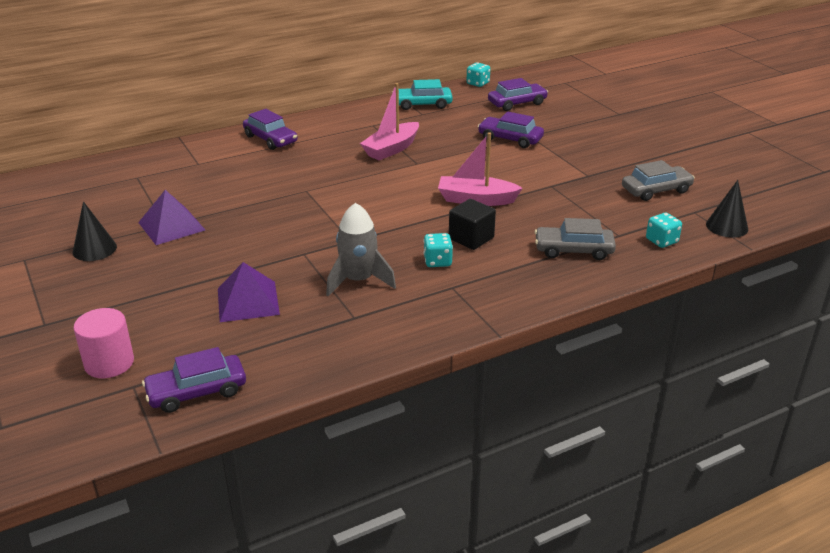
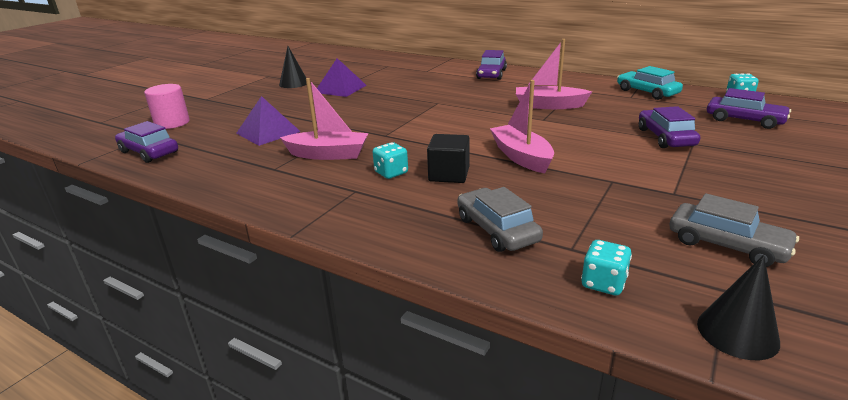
camera: 60 degrees right, 5 degrees down
(358, 280) = (328, 154): grey rocket -> pink boat

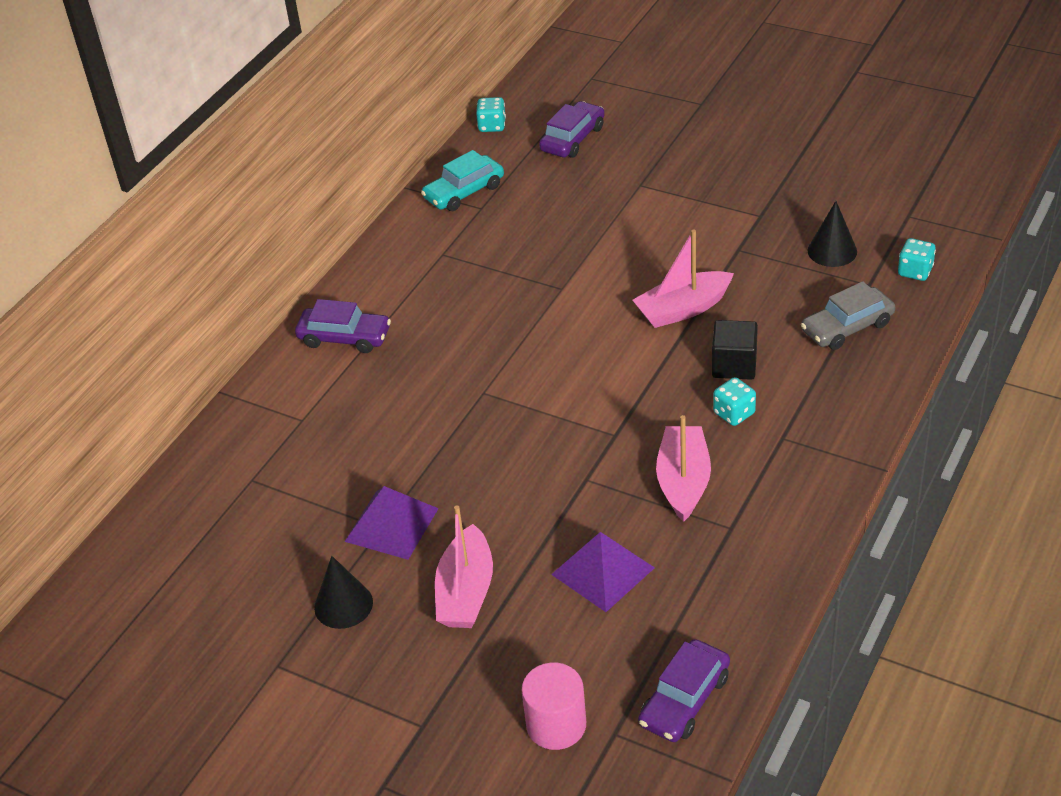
camera: 90 degrees left, 15 degrees up
(548, 105) = (508, 281): pink boat -> pink boat (466, 592)
(665, 137) = (624, 200): purple car -> none
(726, 245) = (846, 203): grey car -> none
(737, 332) = (954, 220): black cone -> black cone (832, 251)

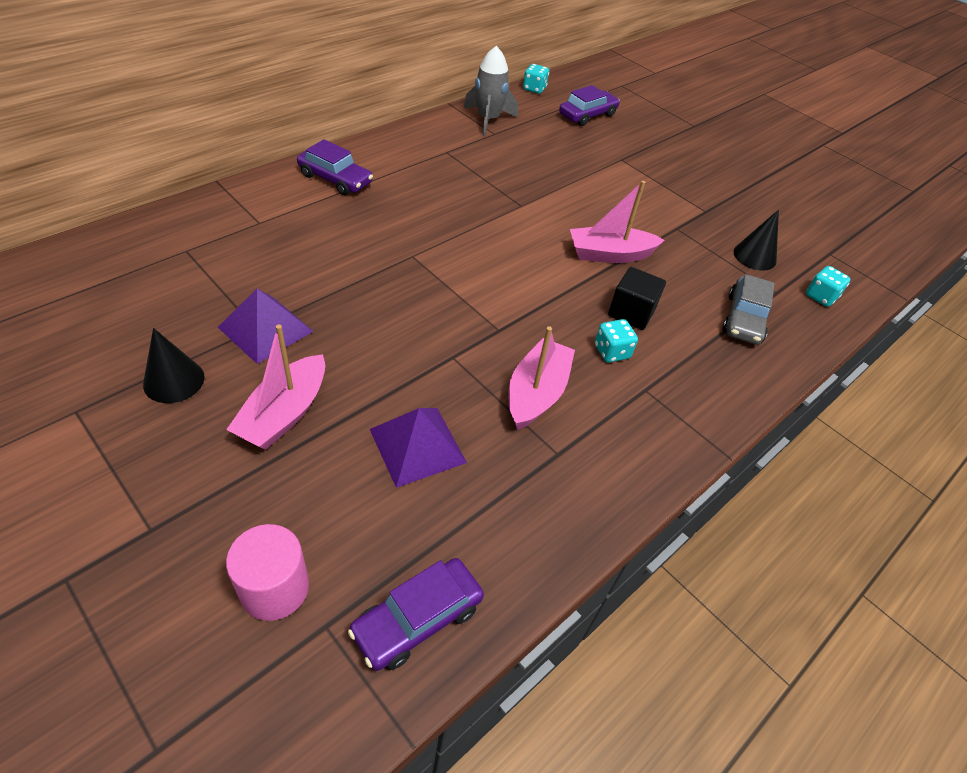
camera: 10 degrees right, 5 degrees up
(464, 192) = (488, 120): turquoise car -> grey rocket
(847, 327) = (744, 319): grey car -> grey car turned 60 degrees counterclockwise

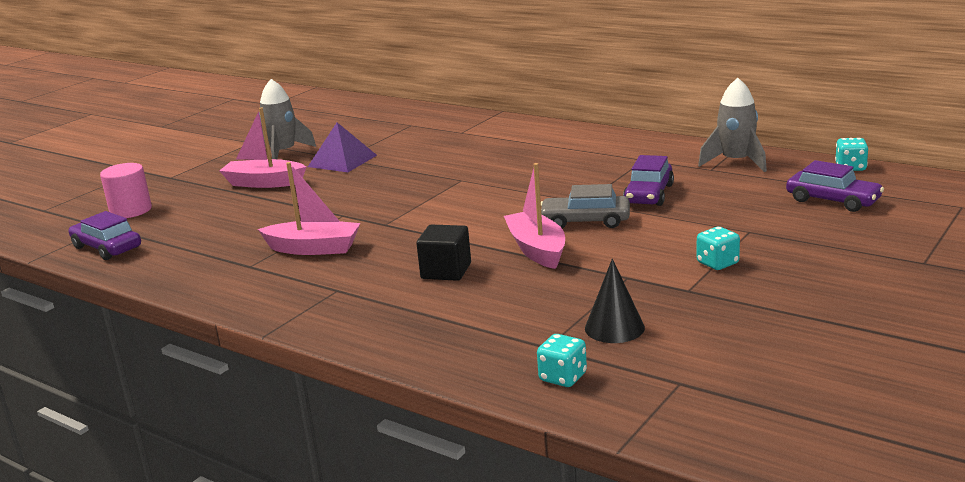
camera: 85 degrees right, 25 degrees down
(174, 380) = (283, 153): black cone -> grey rocket
(335, 179) = (545, 137): purple car -> purple car (648, 194)
(417, 446) = (246, 221): purple pyramid -> none
(611, 352) = (381, 269): turquoise dice -> turquoise dice (717, 263)
(744, 319) = (477, 329): grey car -> grey car (585, 221)

